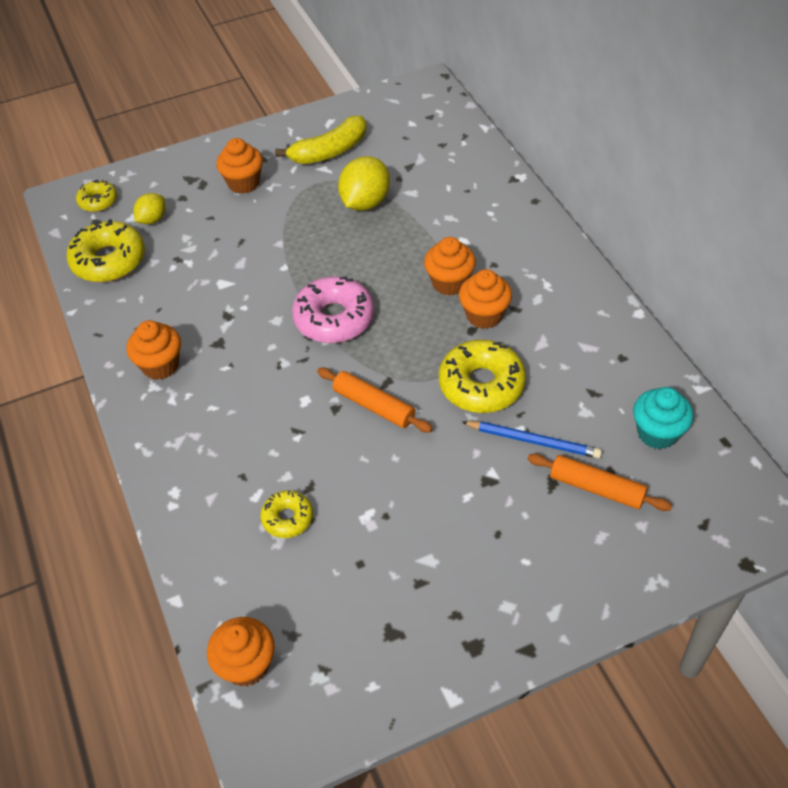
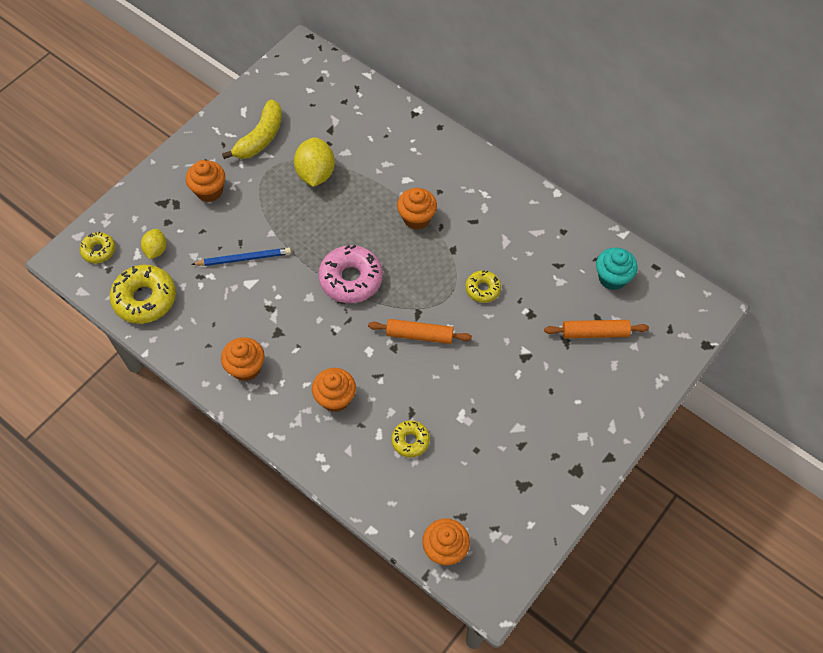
camera: 30 degrees left, 10 degrees up
(481, 385) = (482, 289): yellow donut -> yellow donut, size x0.55
(484, 315) = (455, 235): orange cupcake -> orange cupcake (335, 398)
(533, 441) = (538, 316): blue pencil -> blue pencil (244, 258)

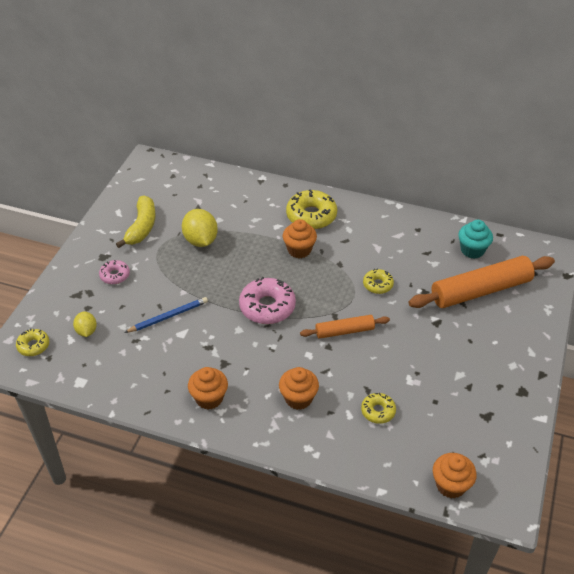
camera: 20 degrees left, 15 degrees down
(145, 299) = (93, 371): yellow donut -> yellow donut (311, 216)
(209, 191) = (115, 275): orange cupcake -> pink donut
(595, 333) = (480, 290): orange rolling pin -> orange rolling pin, size x1.85

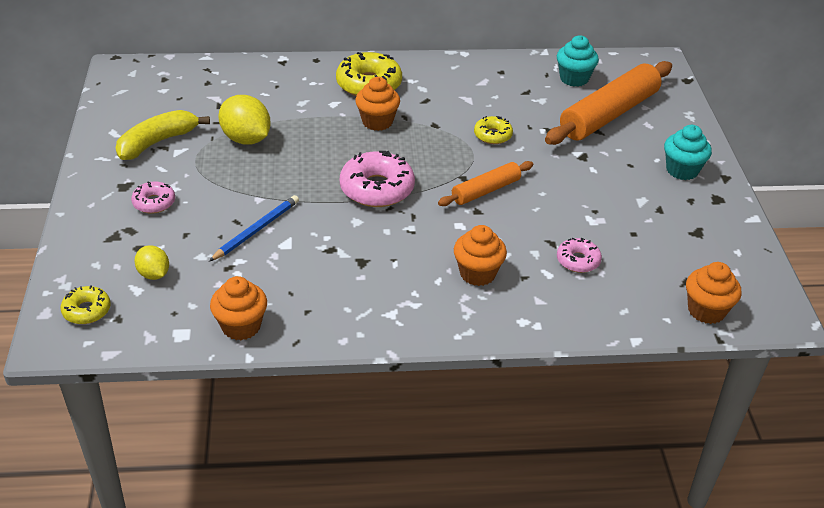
camera: 25 degrees left, 5 degrees down
(142, 227) = (157, 142): yellow banana -> yellow banana turned 120 degrees counterclockwise
(209, 398) = (367, 304): orange cupcake -> orange cupcake (241, 326)
(378, 411) = (578, 261): yellow donut -> pink donut
(509, 357) = (682, 170): none -> turquoise cupcake

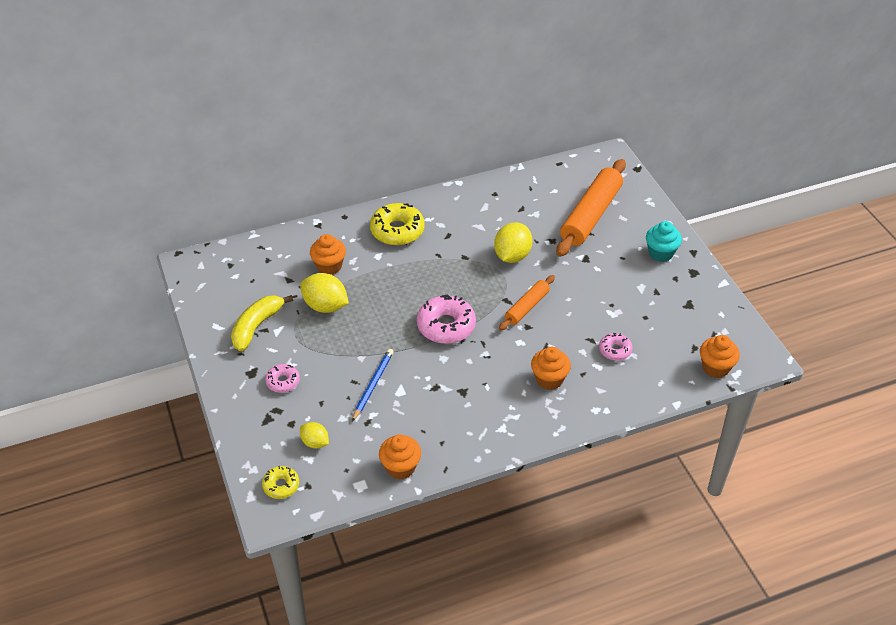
camera: 15 degrees left, 5 degrees up
(377, 122) = (419, 265): orange cupcake -> orange cupcake (329, 266)
(492, 135) = (512, 256): yellow donut -> yellow lemon
(574, 78) = (552, 187): turquoise cupcake -> none

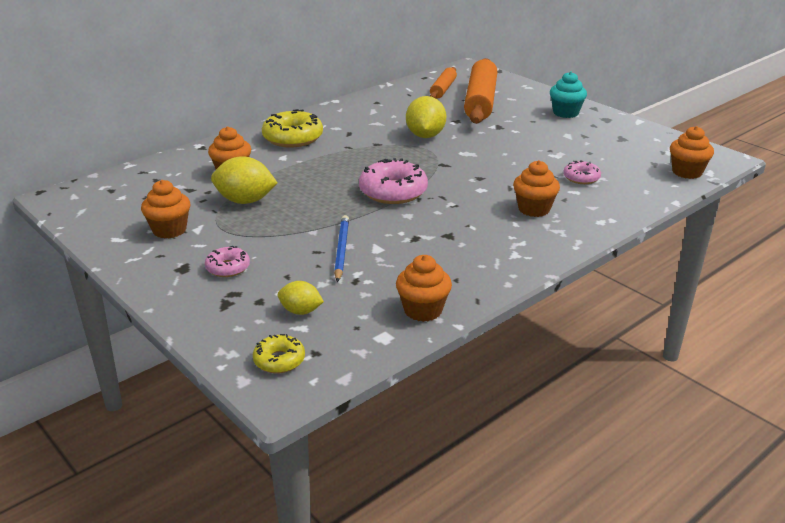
camera: 20 degrees left, 15 degrees down
(257, 326) = (169, 230): yellow banana -> orange cupcake
(527, 307) = (468, 165): orange rolling pin -> orange rolling pin (443, 89)

